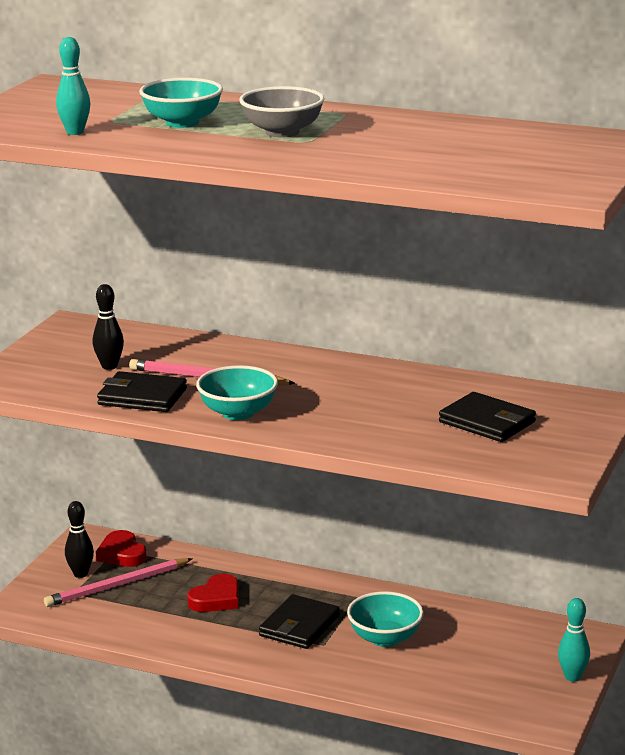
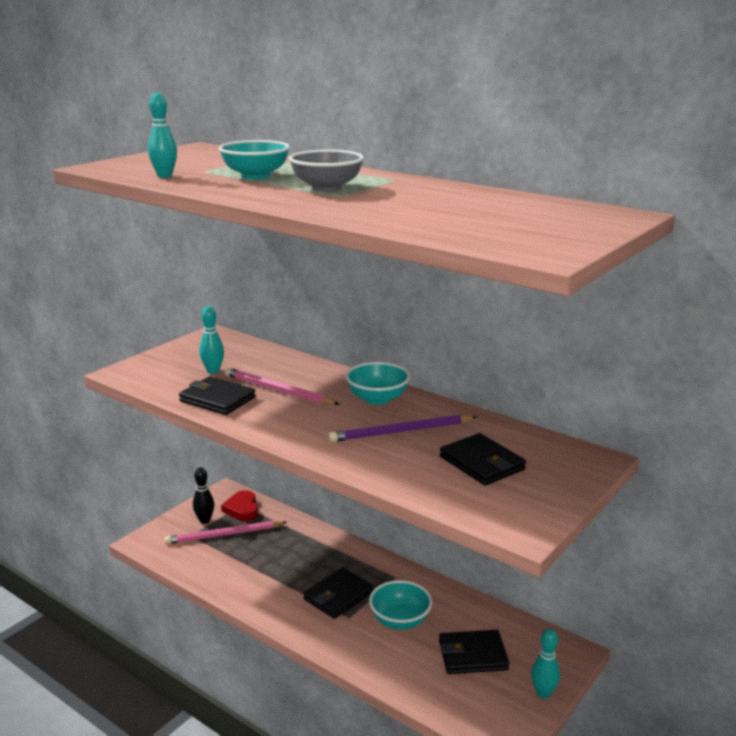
camera: 15 degrees right, 0 degrees up
(109, 366) = (213, 371): black bowling pin -> turquoise bowling pin
(216, 599) = (288, 559): red heart -> none
(238, 413) = (280, 424): turquoise bowl -> turquoise bowl (377, 399)
(381, 403) = (401, 432): none -> purple pencil
(482, 656) = (473, 655): none -> black wallet

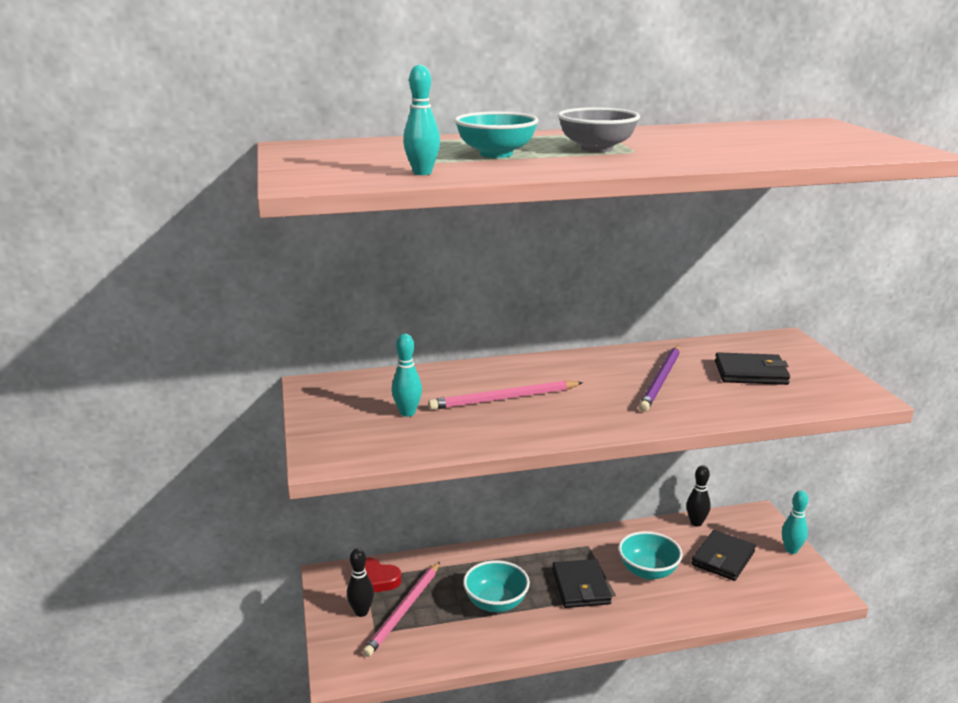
camera: 50 degrees left, 0 degrees up
(217, 399) = (479, 431): black wallet -> none
(377, 399) = (587, 367): turquoise bowl -> turquoise bowl (496, 603)
(505, 619) = (696, 523): none -> black bowling pin

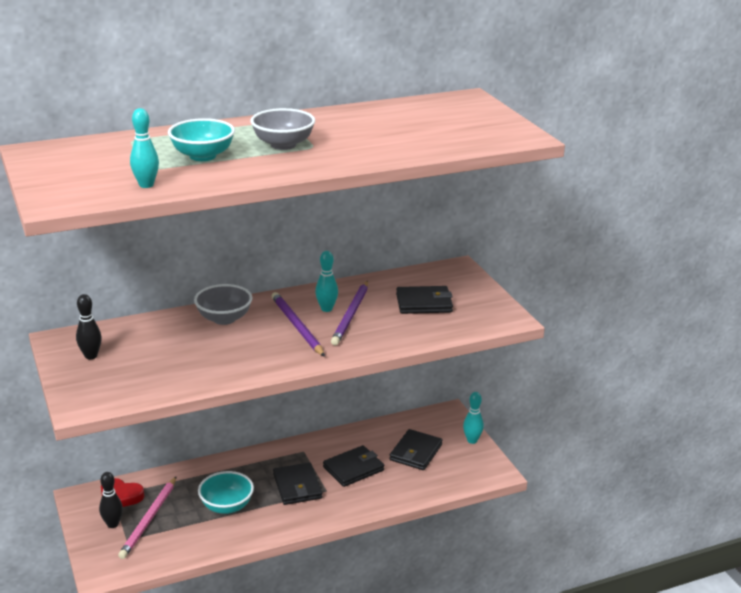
camera: 10 degrees left, 5 degrees up
(407, 413) = (143, 360): turquoise bowling pin -> turquoise bowling pin (326, 309)
(504, 399) = (222, 341): pink pencil -> none
(507, 375) = (224, 319): none -> grey bowl
(595, 388) = (297, 326): none -> purple pencil
(648, 571) = (353, 468): turquoise bowl -> black wallet
(696, 523) = (395, 424): black bowling pin -> black bowling pin (91, 356)

